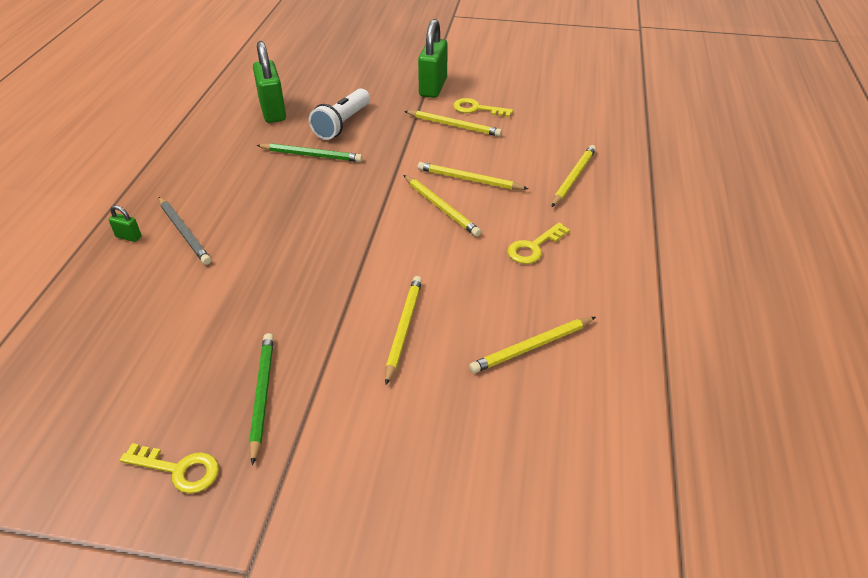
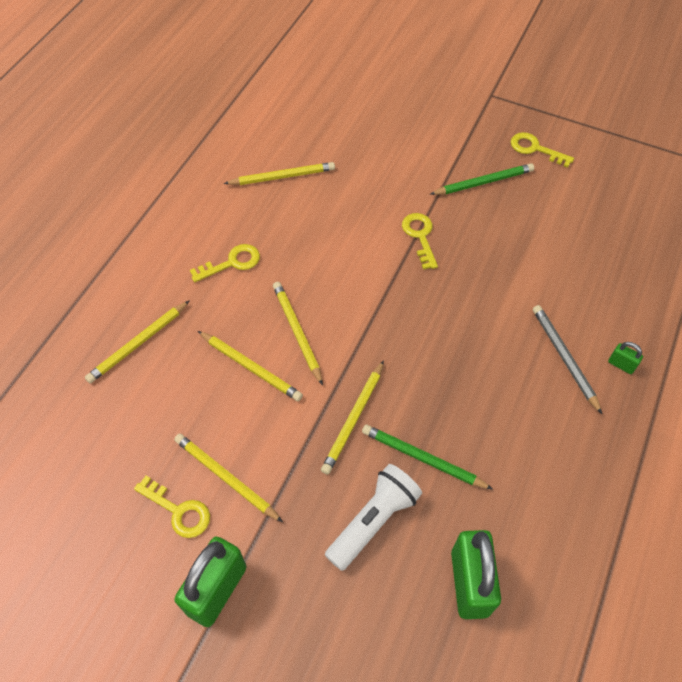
camera: 165 degrees left, 15 degrees up
(262, 396) = (483, 182): green pencil -> green pencil turned 120 degrees counterclockwise
(339, 311) = (420, 236): none -> yellow key
(403, 329) = (372, 210): yellow pencil -> yellow pencil (353, 418)

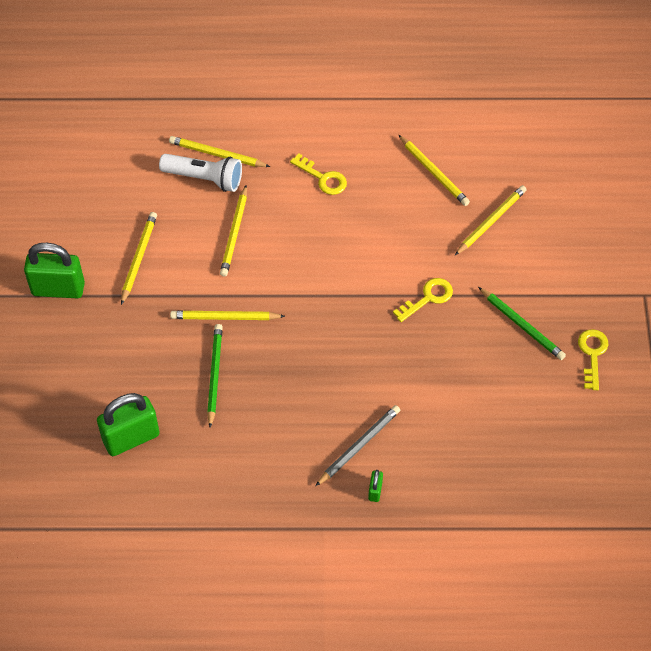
camera: 65 degrees right, 0 degrees up
(178, 511) = (101, 242): yellow key -> none
(297, 332) = (281, 250): yellow pencil -> yellow pencil (491, 221)
(373, 521) = (149, 361): white flashlight -> white flashlight (204, 178)

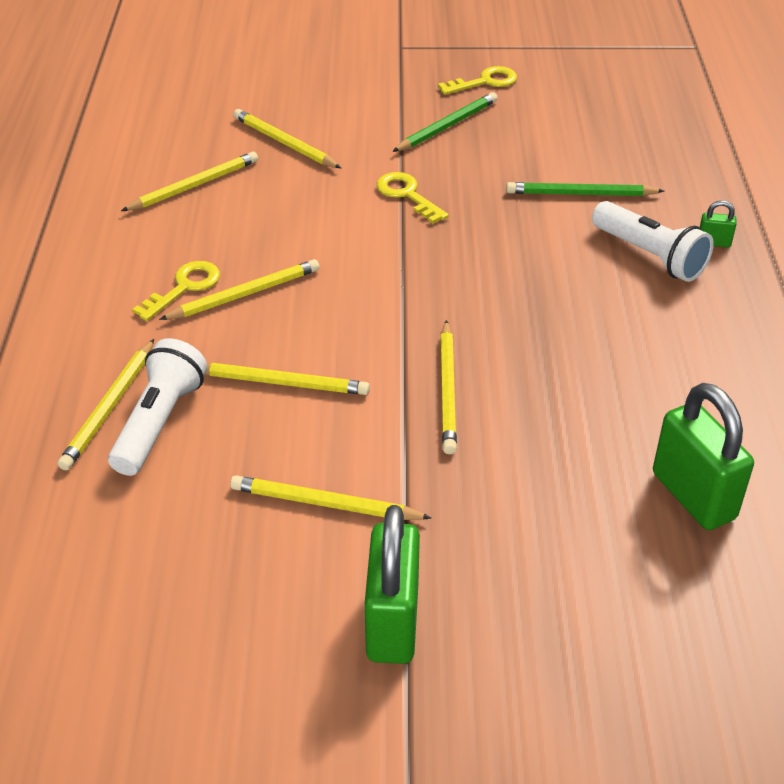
camera: 90 degrees left, 15 degrees down
(214, 375) = (557, 399): green pencil -> green pencil (581, 194)
(316, 209) = (244, 294): none -> yellow pencil
(359, 446) = (650, 255): grey pencil -> white flashlight
(592, 354) = (485, 82): yellow key -> yellow key turned 150 degrees clockwise

